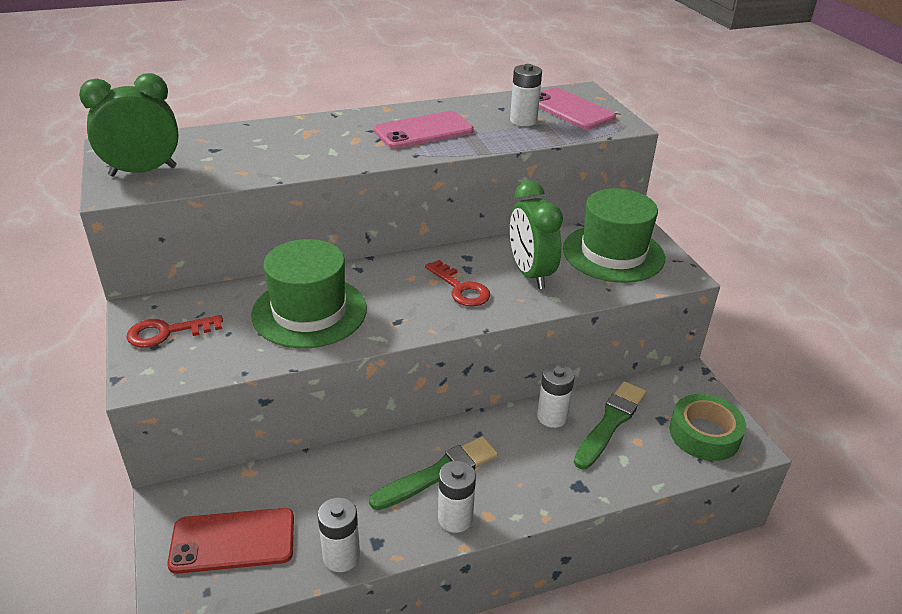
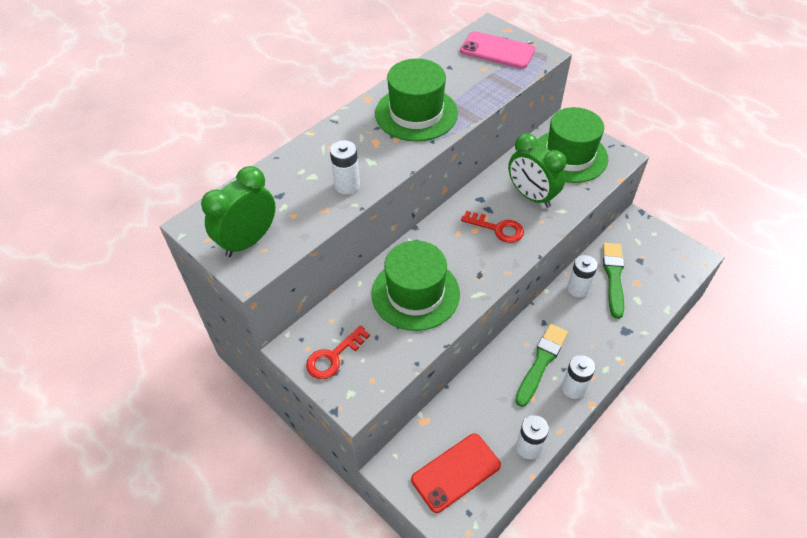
camera: 25 degrees left, 15 degrees up
(423, 131) = (416, 113): pink phone -> green hat
(523, 120) = (475, 75): white battery -> white battery (347, 185)
(704, 434) = (669, 260): green tape -> none

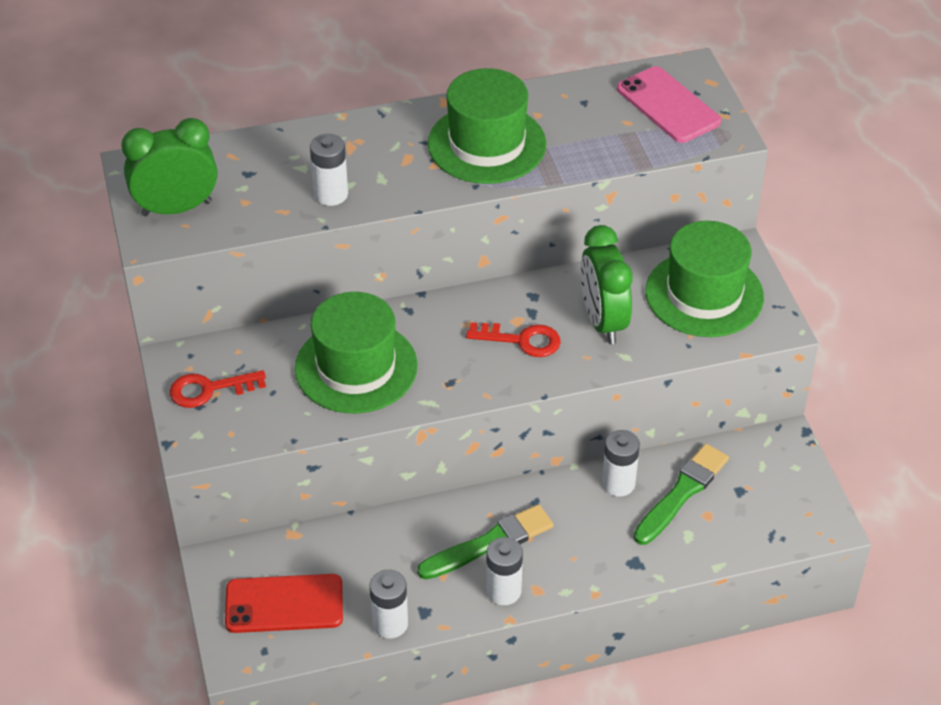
camera: 30 degrees right, 5 degrees down
(497, 228) = (521, 340): red key -> red key turned 45 degrees counterclockwise

